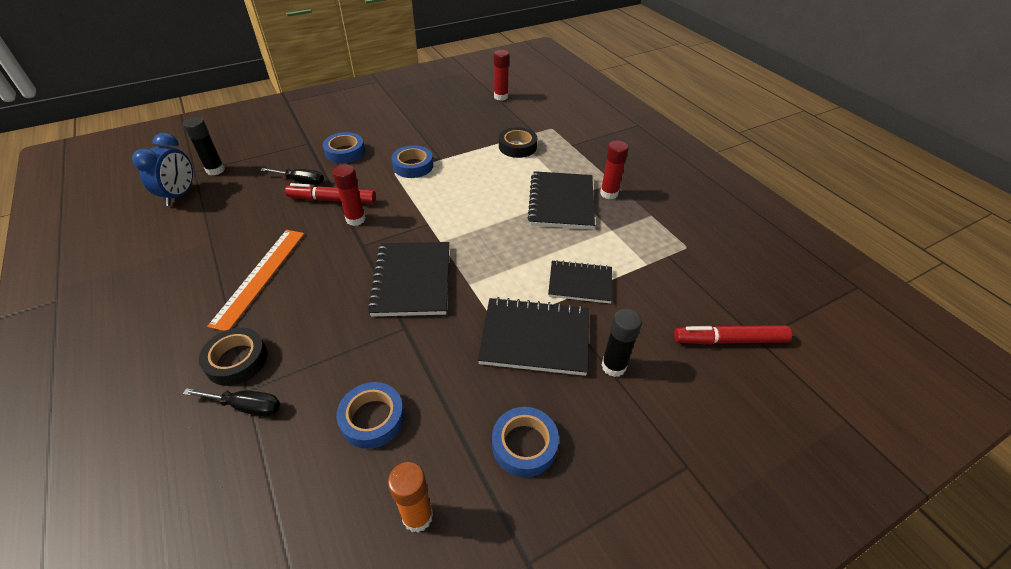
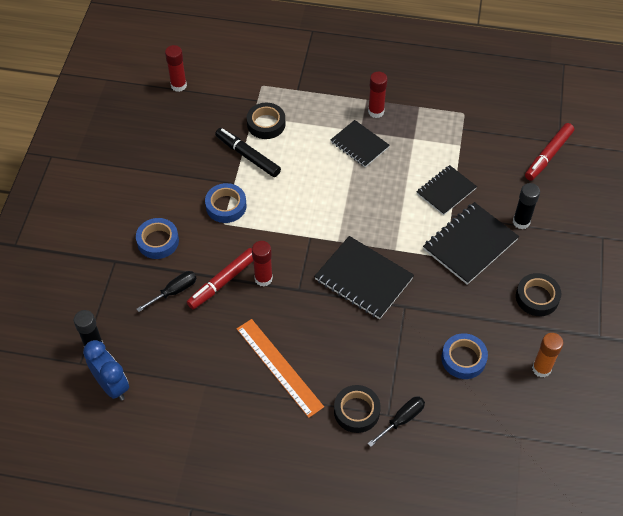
camera: 50 degrees left, 10 degrees up
(475, 153) = (248, 156): none -> black marker
(524, 445) = (537, 297): blue tape -> black tape
(561, 202) = (359, 145): black notebook -> black notebook, size x0.65

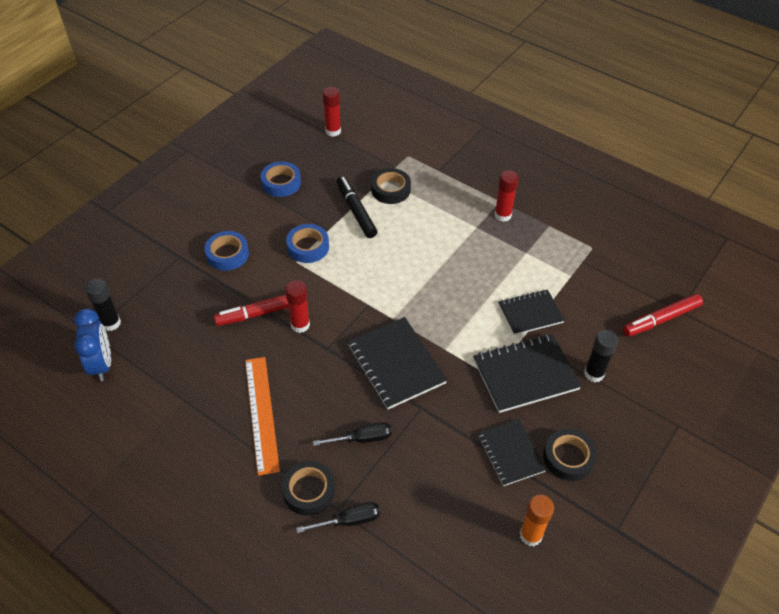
camera: 25 degrees right, 5 degrees down
(174, 291) = (212, 303): black screwdriver -> black screwdriver (362, 438)
(359, 145) = (468, 239): black notebook -> black notebook (510, 453)
(463, 359) = (451, 487): blue tape -> blue tape (281, 183)

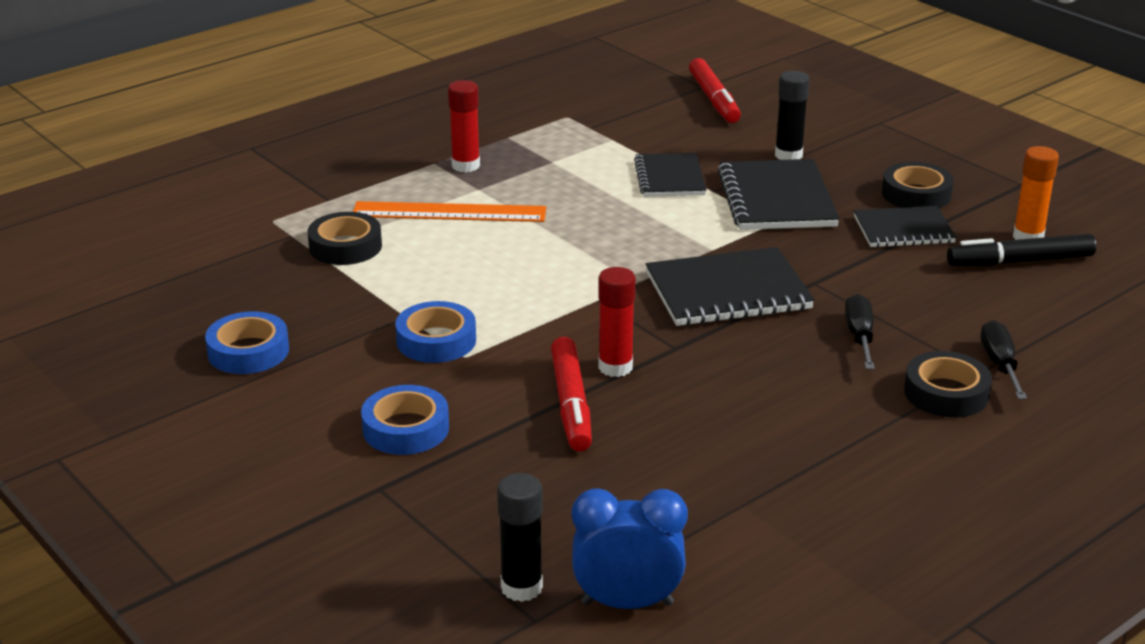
camera: 75 degrees left, 20 degrees down
(261, 413) = (792, 423): orange ruler -> orange ruler (449, 212)
(333, 131) = (146, 282): red glue stick -> none
(356, 211) = (376, 284): black marker -> black marker (1020, 261)

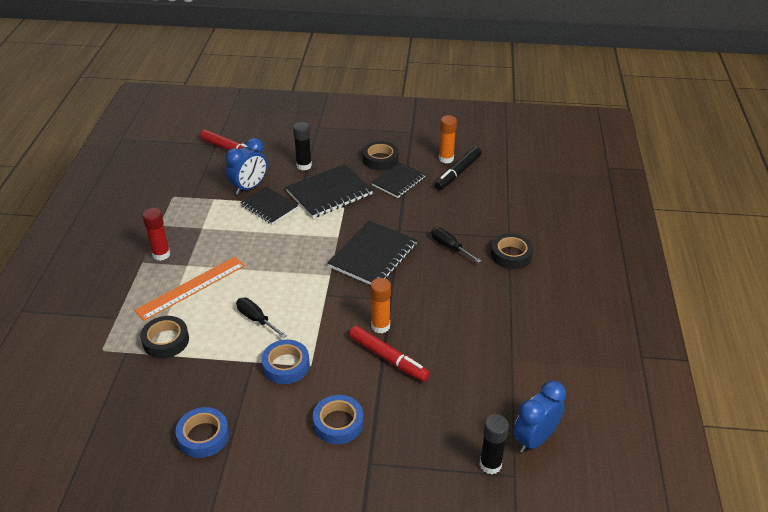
camera: 45 degrees left, 10 degrees up
(615, 367) = (380, 326): red glue stick -> orange glue stick
(676, 147) = (249, 187): none -> blue clock
(776, 199) = (329, 193): black notebook -> black notebook turned 75 degrees counterclockwise
(1000, 364) = (511, 229): black screwdriver -> black screwdriver (256, 319)

